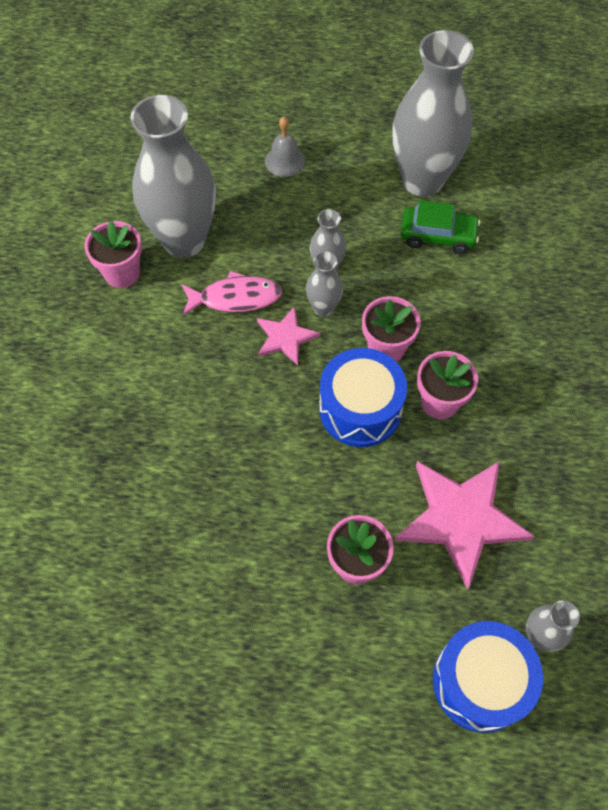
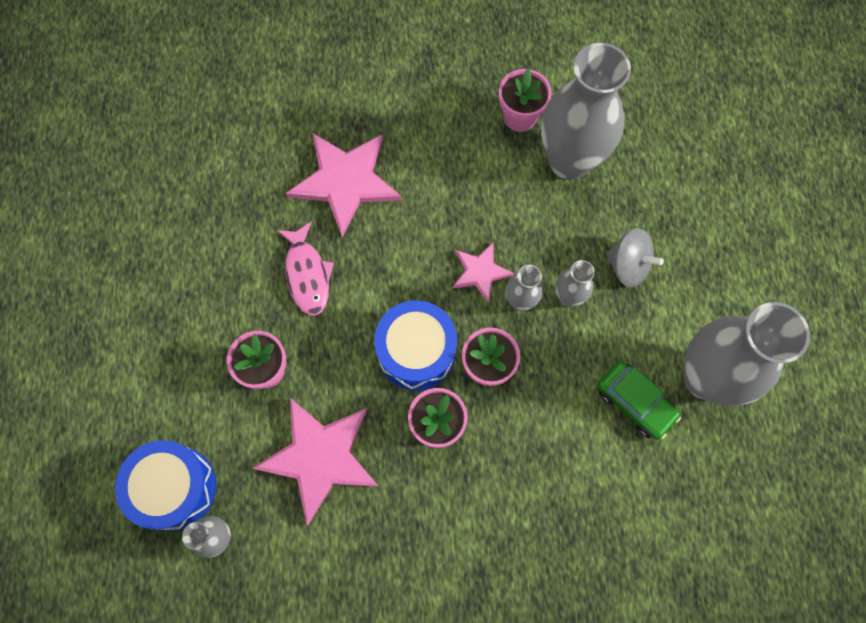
camera: 80 degrees right, 10 degrees up
(149, 451) = (345, 182): none -> pink star
(235, 298) = (514, 220): pink fish -> pink fish (307, 274)
(285, 161) = (693, 234): grey bell -> none
(305, 215) = (628, 265): none -> grey spinning top
(438, 236) = (635, 402): green car -> green car turned 45 degrees counterclockwise

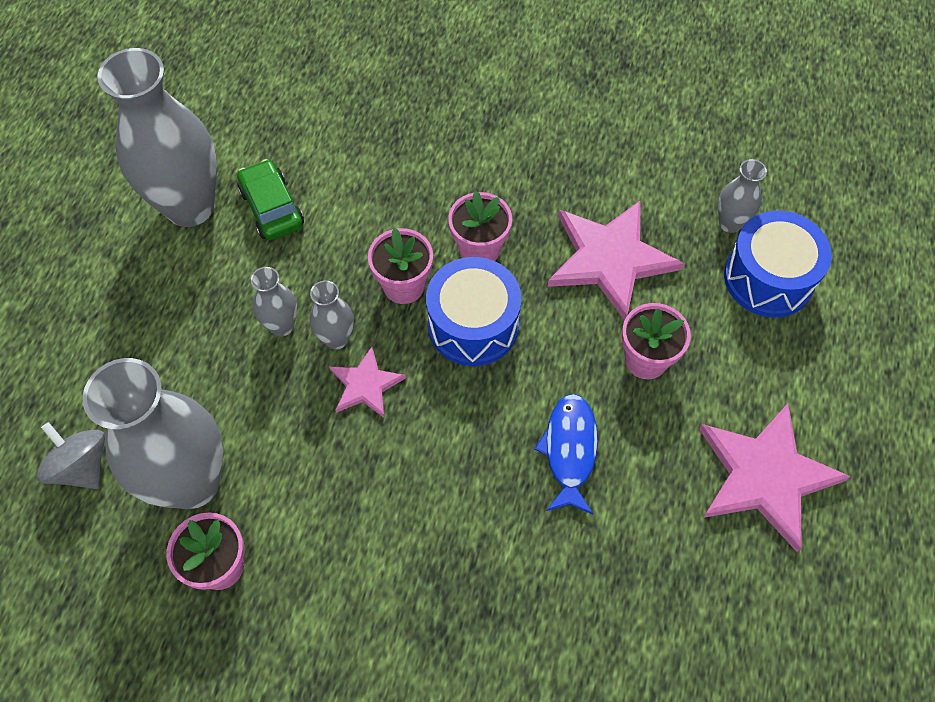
camera: 160 degrees left, 10 degrees down
(307, 274) = (570, 450): pink fish -> blue fish
(345, 182) = (485, 555): pink star -> pink star (765, 476)
(628, 265) = (198, 337): grey spinning top -> grey spinning top (82, 466)

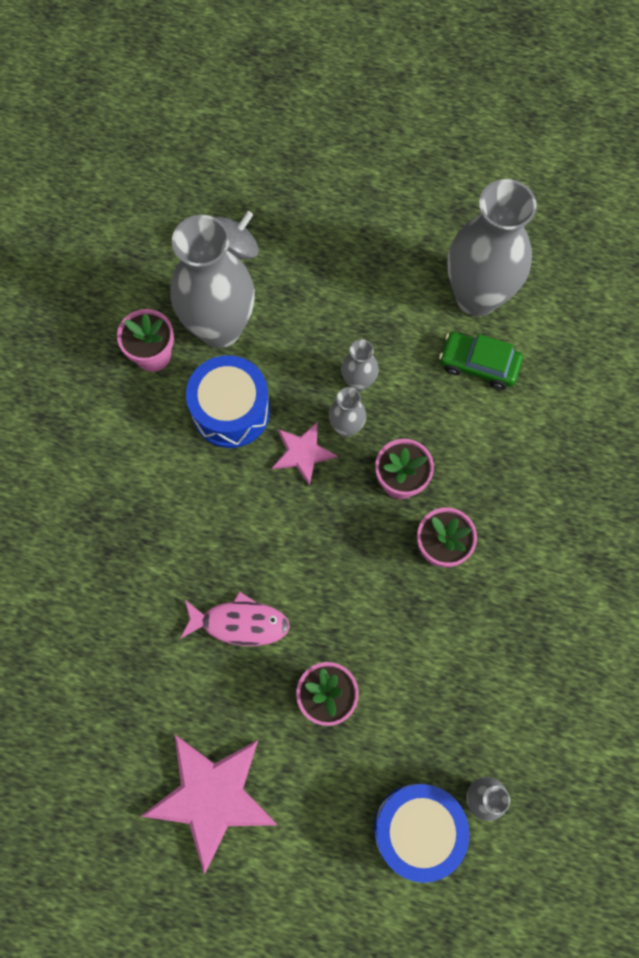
camera: 90 degrees right, 10 degrees up
(272, 208) = (479, 364): green car -> green car turned 135 degrees counterclockwise
(473, 325) = (361, 542): blue drum -> blue drum (231, 410)
(570, 450) = (240, 623): blue fish -> pink fish
(610, 259) = (434, 671): pink star -> none

